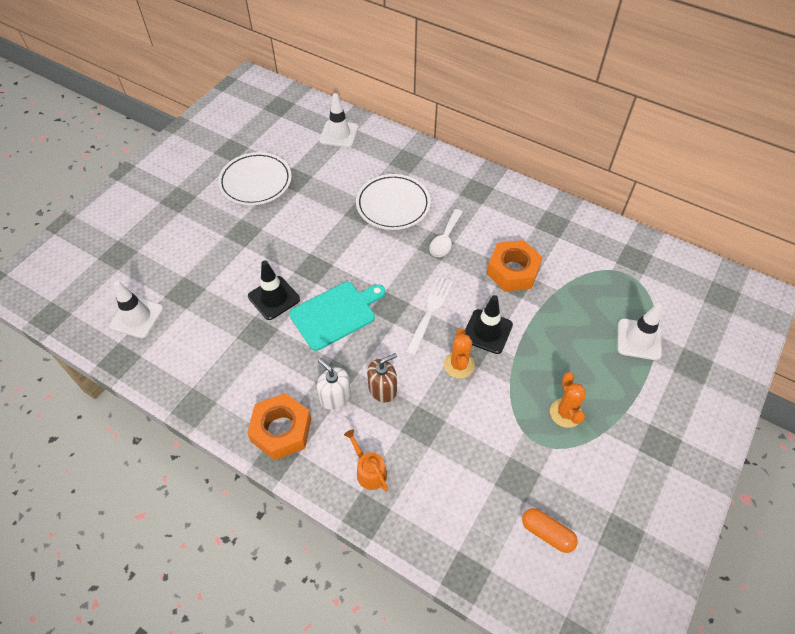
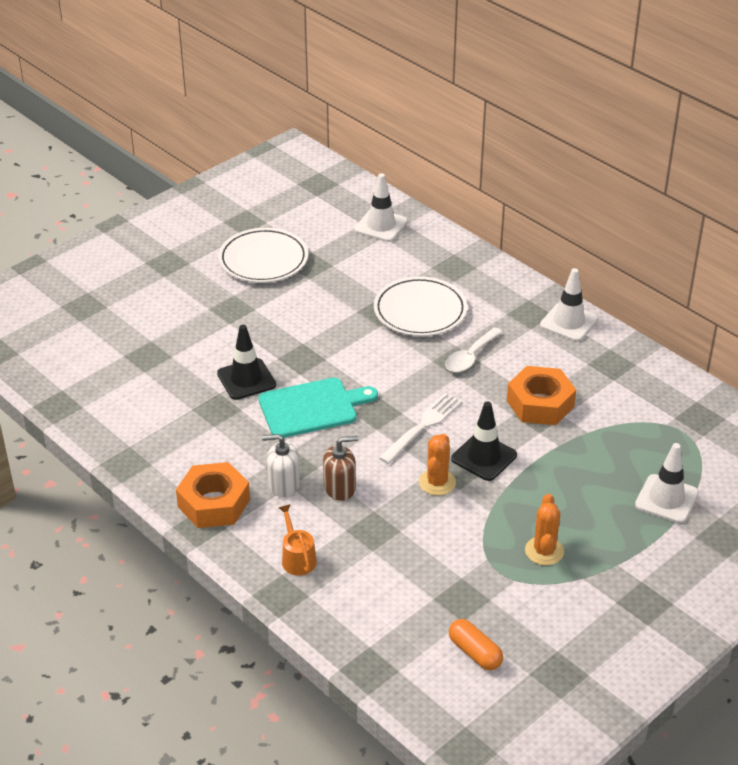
camera: 15 degrees right, 15 degrees down
(137, 317) = (88, 370): white traffic cone -> white traffic cone (569, 322)
(335, 396) = (283, 484): white soap dispenser -> white soap dispenser turned 60 degrees counterclockwise

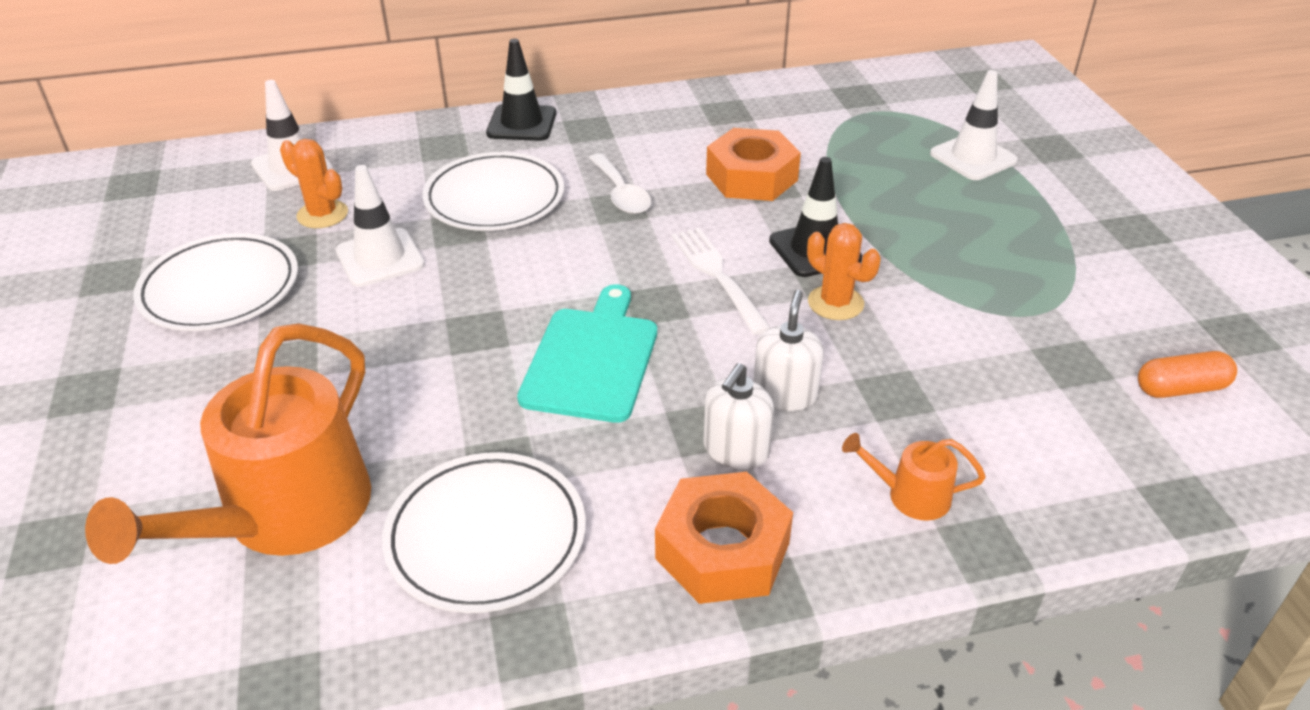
camera: 60 degrees left, 0 degrees up
(141, 360) = (285, 514): none -> orange watering can
(170, 425) = (486, 537): none -> white plate
(246, 379) = (464, 404): black traffic cone -> black traffic cone (522, 123)
(340, 488) = (785, 394): brown soap dispenser -> white soap dispenser
(544, 551) = (1014, 266): orange cactus -> orange cactus (322, 214)
(569, 322) = (630, 111): white traffic cone -> white traffic cone (380, 258)

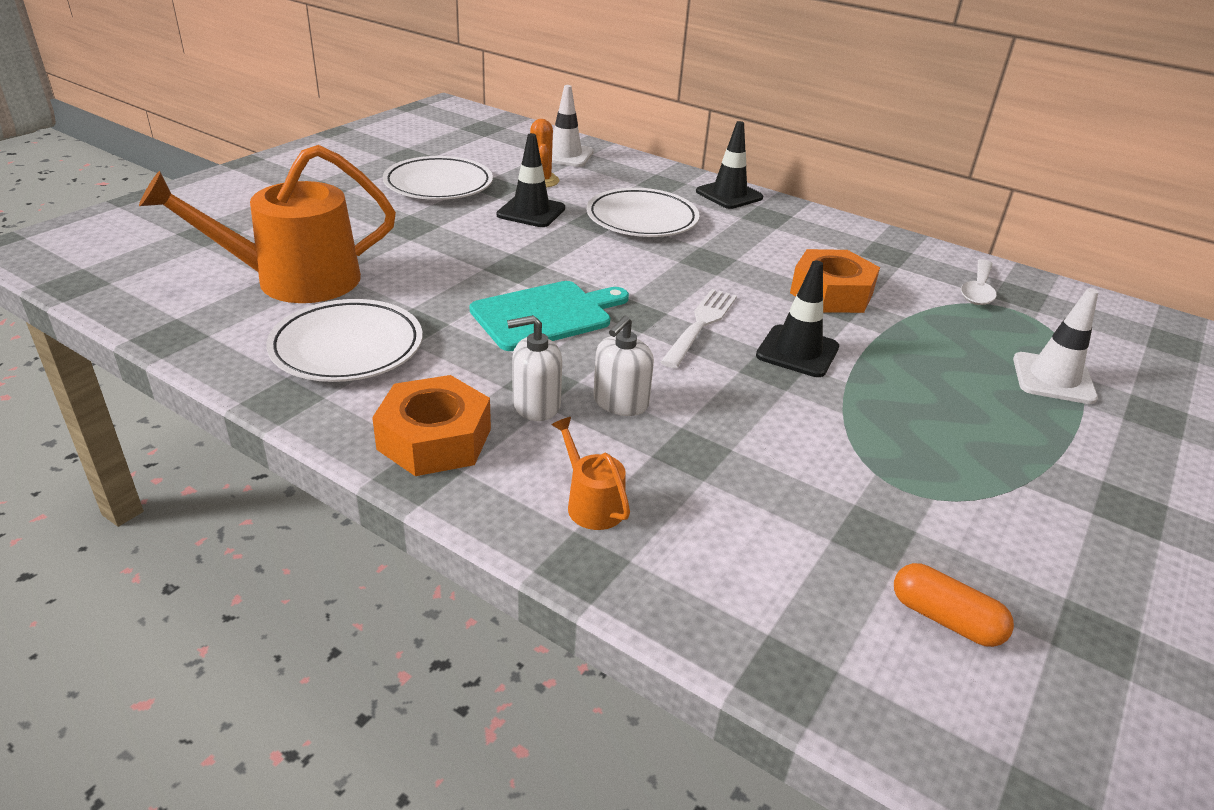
camera: 45 degrees right, 5 degrees down
(380, 258) = (531, 212): white traffic cone -> black traffic cone
(621, 193) = (722, 255): white spoon -> white spoon (978, 290)
(785, 394) = (620, 402): white soap dispenser -> white soap dispenser turned 150 degrees clockwise
(835, 303) = (752, 385): orange cactus -> none

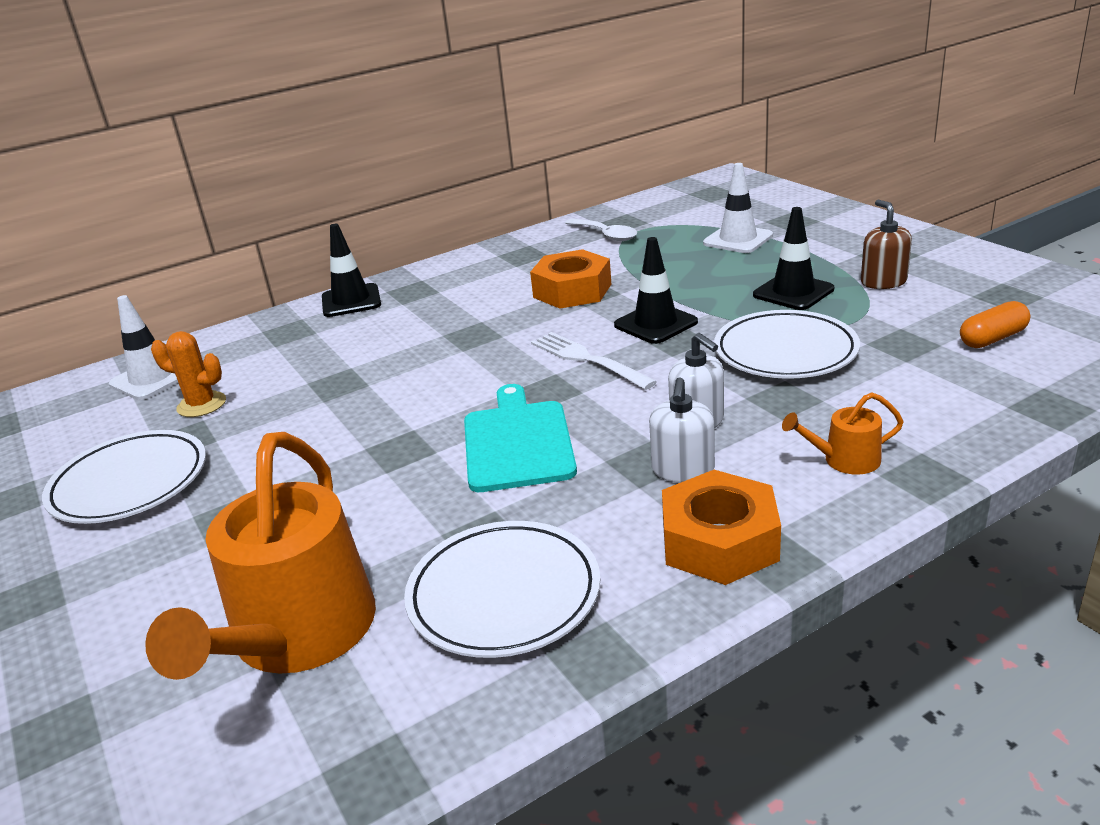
camera: 60 degrees left, 5 degrees down
(531, 212) = (276, 422): black traffic cone -> black traffic cone (793, 292)
(642, 219) = (358, 355): white plate -> white plate (785, 351)
(1037, 508) = (883, 282): none -> brown soap dispenser

